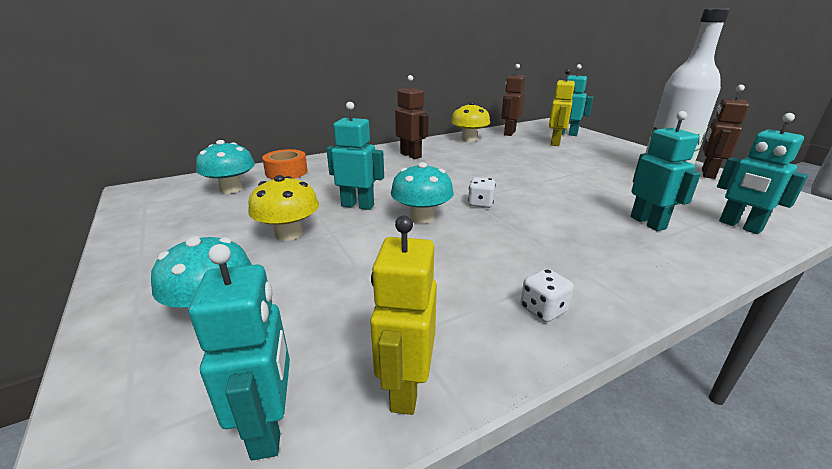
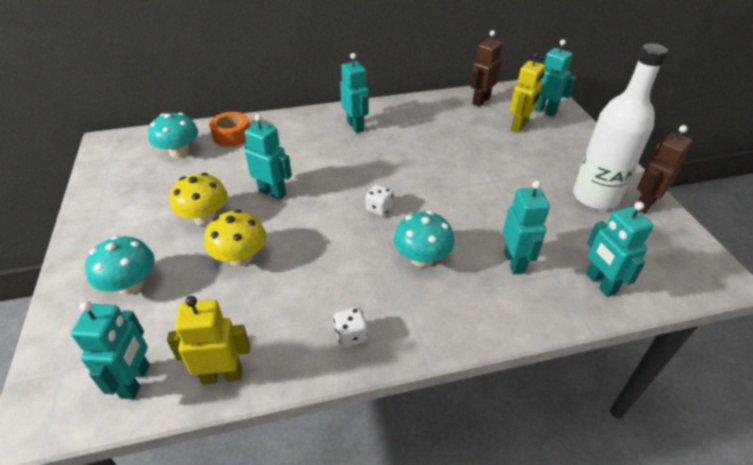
camera: 15 degrees right, 15 degrees up
(405, 388) = (222, 375): yellow robot -> yellow robot turned 60 degrees clockwise
(411, 155) = (355, 126): brown robot -> turquoise robot
(421, 217) = (318, 217): turquoise mushroom -> turquoise mushroom (422, 258)
(469, 139) = (430, 106): yellow mushroom -> yellow mushroom (240, 257)

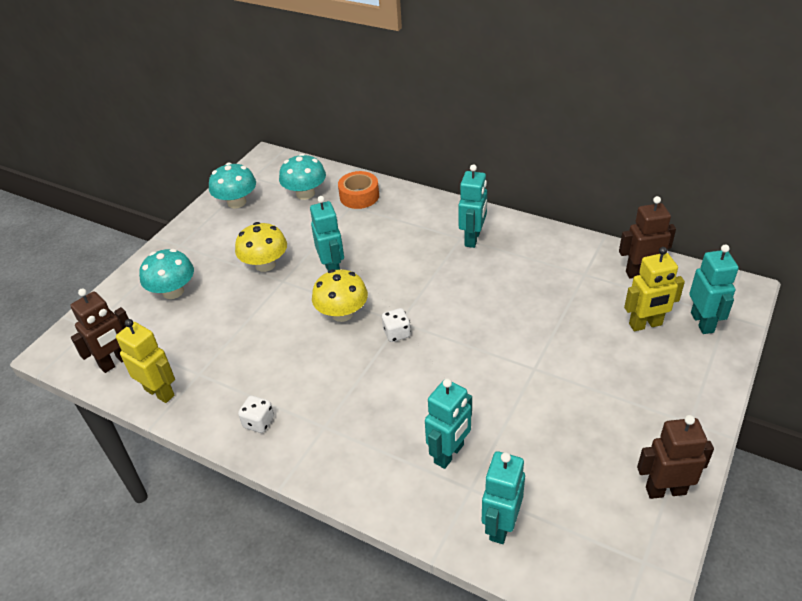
camera: 45 degrees right, 0 degrees up
(136, 381) = (116, 362): turquoise robot -> brown robot
(240, 257) = (254, 313): yellow mushroom -> yellow mushroom (342, 313)
(422, 258) = (378, 398): turquoise mushroom -> turquoise mushroom (236, 202)
(595, 197) = (619, 448): white bottle -> none

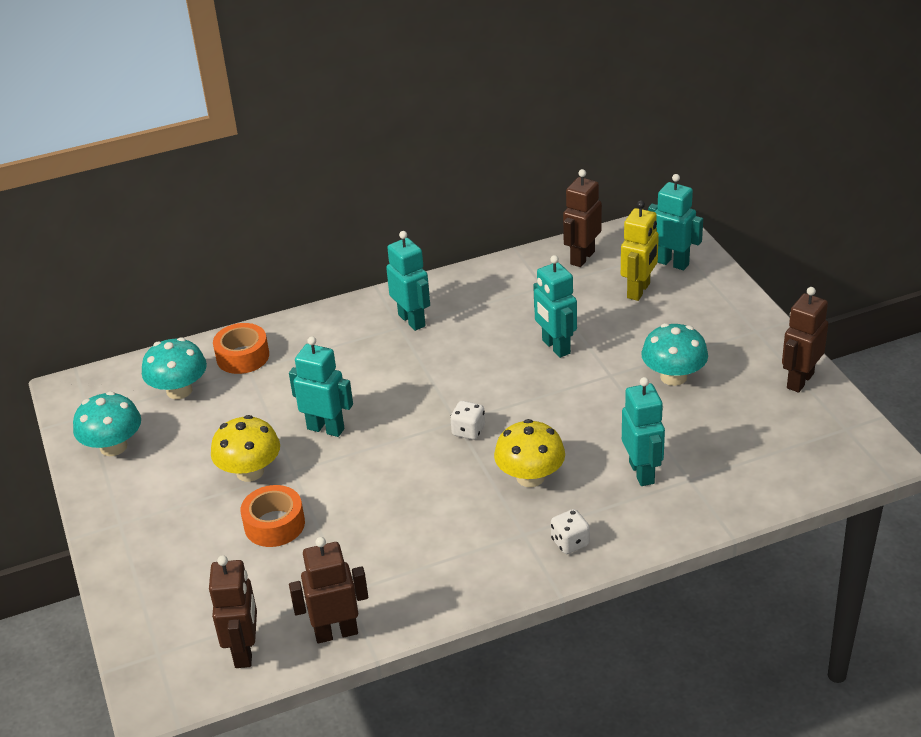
camera: 50 degrees left, 5 degrees down
(160, 392) = (336, 632): yellow robot -> brown robot
(173, 291) = (192, 560): turquoise mushroom -> turquoise mushroom (673, 377)
(230, 304) = (274, 524): none -> orange tape
(259, 422) = (466, 576): white dice -> white dice (570, 542)
(342, 313) = (396, 452): yellow mushroom -> yellow mushroom (530, 477)
(500, 525) = (741, 483): turquoise robot -> turquoise robot (555, 347)

